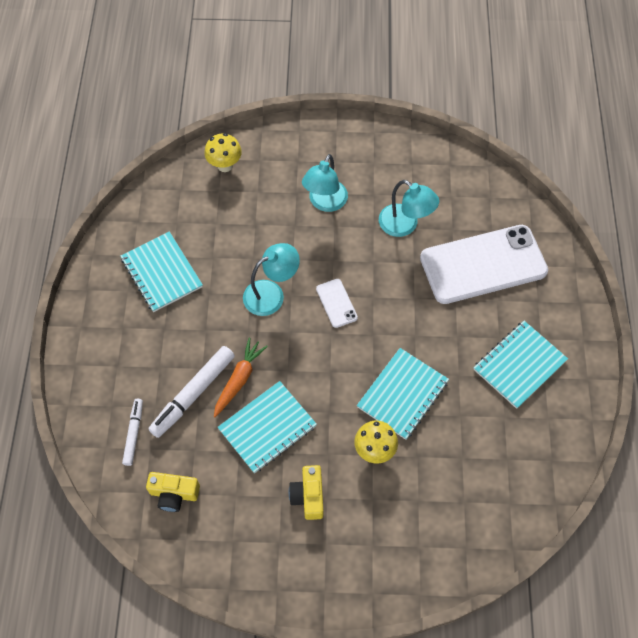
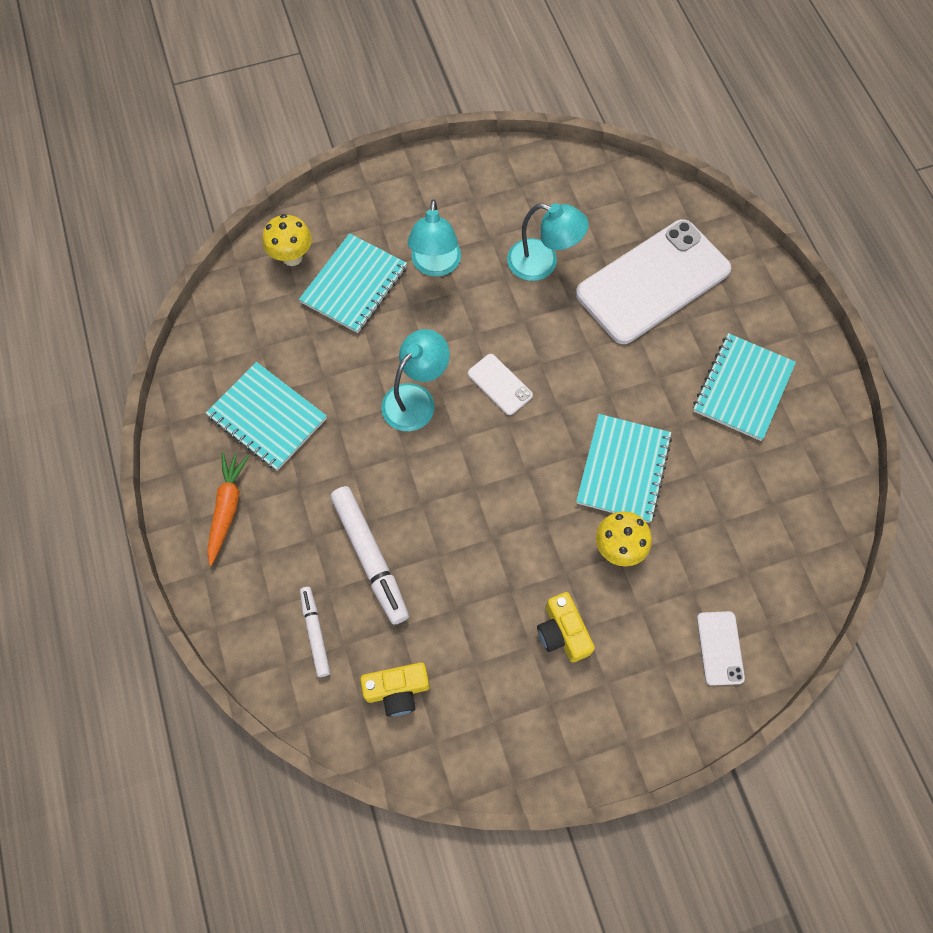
camera: 20 degrees left, 5 degrees up
(193, 394) = (370, 557): white marker -> white marker turned 45 degrees counterclockwise
(239, 379) = (419, 519): orange carrot -> orange carrot (227, 509)
(267, 427) = (479, 566): turquoise notebook -> turquoise notebook (354, 285)
(420, 549) = (719, 648): none -> white phone

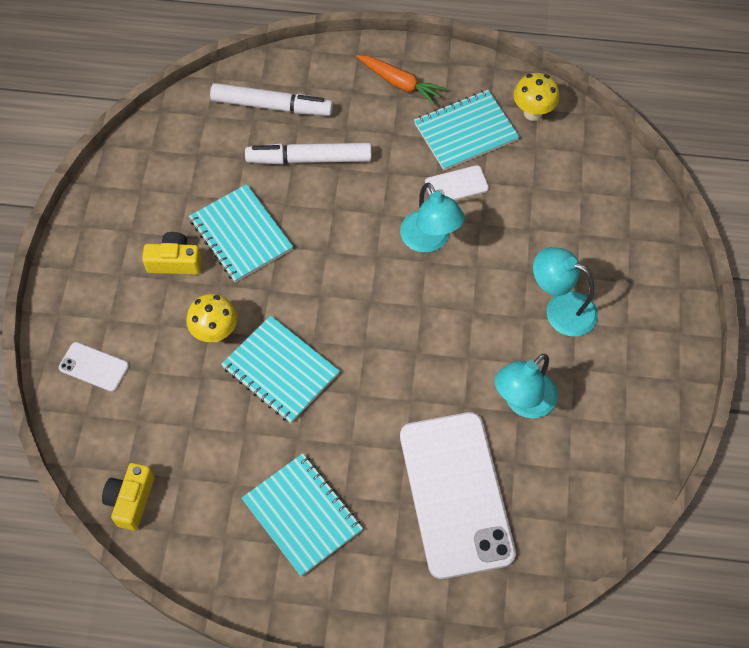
camera: 115 degrees right, 5 degrees down
(292, 257) = (620, 199): yellow mushroom -> yellow mushroom (533, 113)
(315, 633) = (272, 106): white marker -> white marker, size x1.69
(354, 285) = (568, 236): turquoise notebook -> turquoise notebook (241, 235)
(397, 690) = (200, 140): yellow camera -> yellow camera (131, 500)
(499, 384) = (411, 309): white phone -> white phone (456, 185)

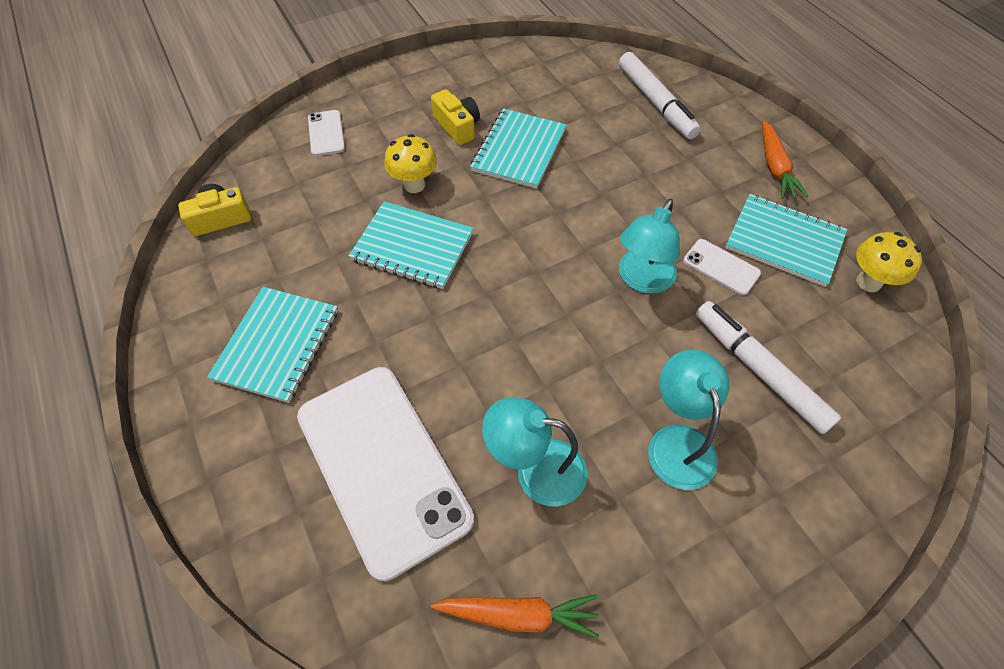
camera: 55 degrees right, 5 degrees down
(280, 370) = (412, 247): turquoise notebook -> turquoise notebook turned 75 degrees counterclockwise
(309, 159) = (633, 152): white marker -> white marker (759, 370)
(456, 494) = (382, 466): white phone -> white phone turned 75 degrees counterclockwise
(604, 470) = (518, 614): none -> orange carrot

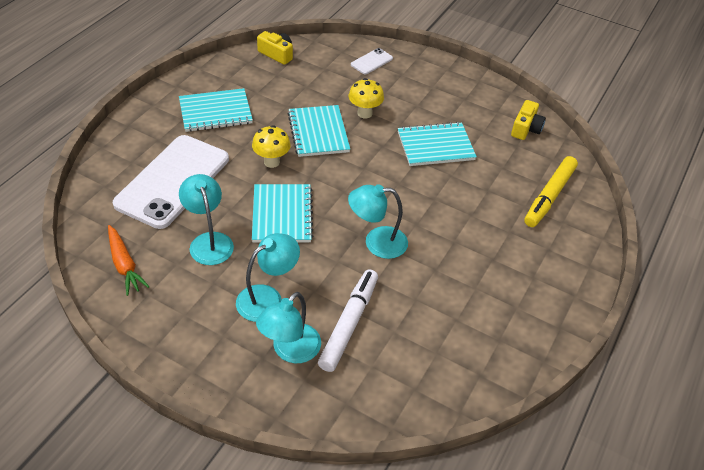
camera: 55 degrees right, 10 degrees down
(457, 126) = (429, 111): yellow camera -> yellow camera (526, 128)
(655, 103) = (549, 196): white marker -> yellow marker
(721, 267) = (421, 279): white phone -> none
(774, 167) = (547, 283): orange carrot -> none
(778, 456) = (290, 351): none -> turquoise lamp
(784, 241) = (475, 308): turquoise notebook -> turquoise notebook (282, 215)
(868, 282) = (477, 368): yellow mushroom -> yellow mushroom (271, 162)

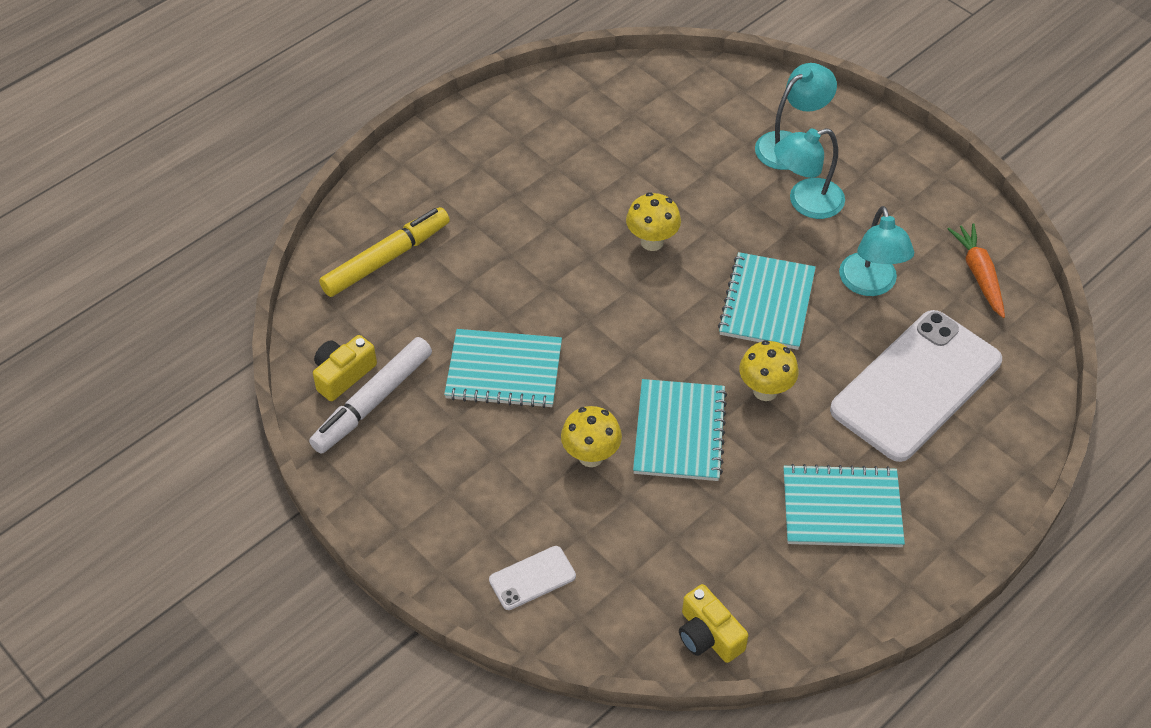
camera: 160 degrees left, 5 degrees up
(349, 324) = (718, 158): white marker -> white marker (373, 402)
(376, 242) = (652, 242): turquoise lamp -> yellow mushroom

